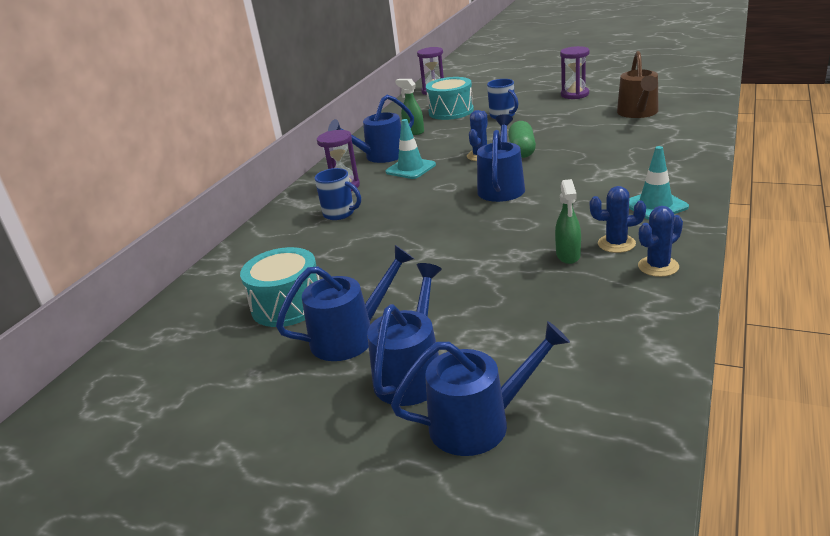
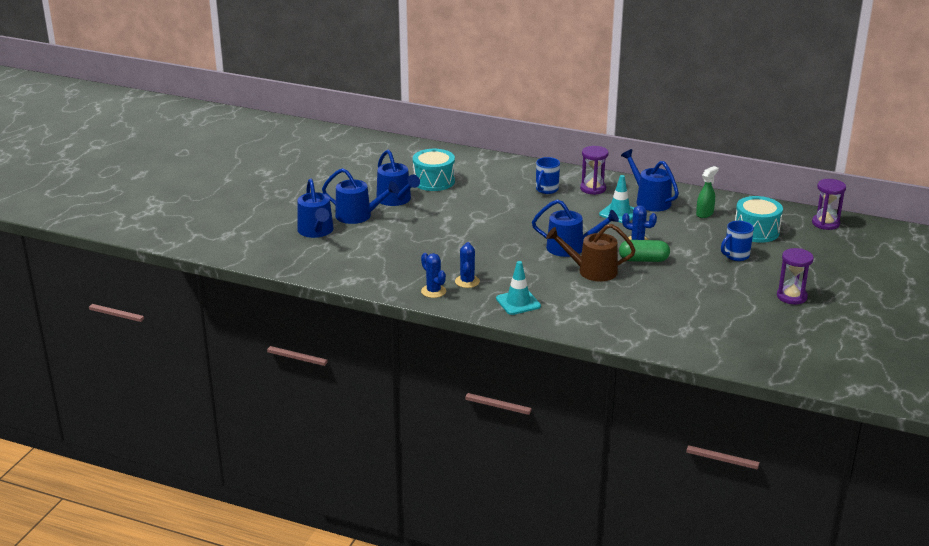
camera: 85 degrees right, 0 degrees up
(568, 255) = (458, 264): green spray bottle -> none
(638, 113) = (723, 323): brown watering can -> brown watering can (592, 271)

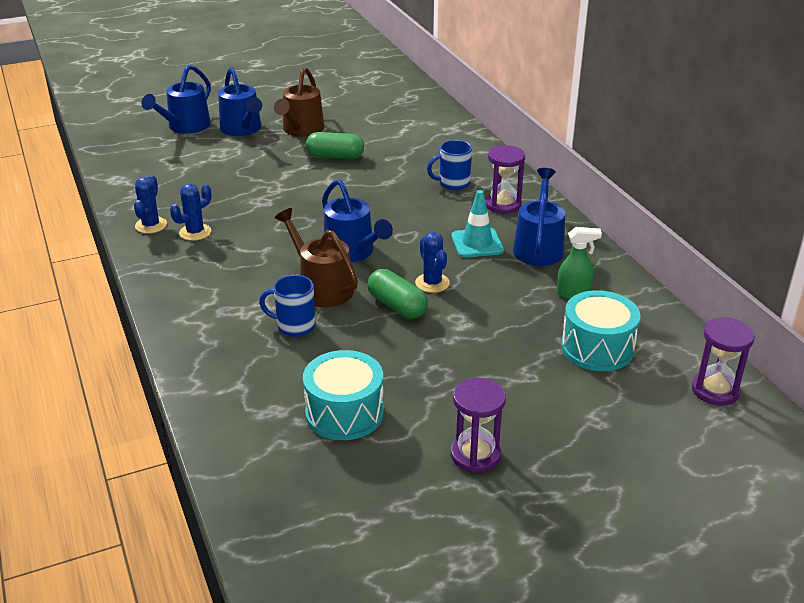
camera: 45 degrees right, 5 degrees up
(396, 200) = (301, 130): blue watering can -> brown watering can
(434, 181) = (367, 128): turquoise drum -> turquoise drum (344, 413)
(451, 205) = (335, 156): none -> green capsule
(518, 302) = (190, 278): turquoise traffic cone -> none
(736, 256) = (510, 362): blue mug -> blue mug (294, 326)

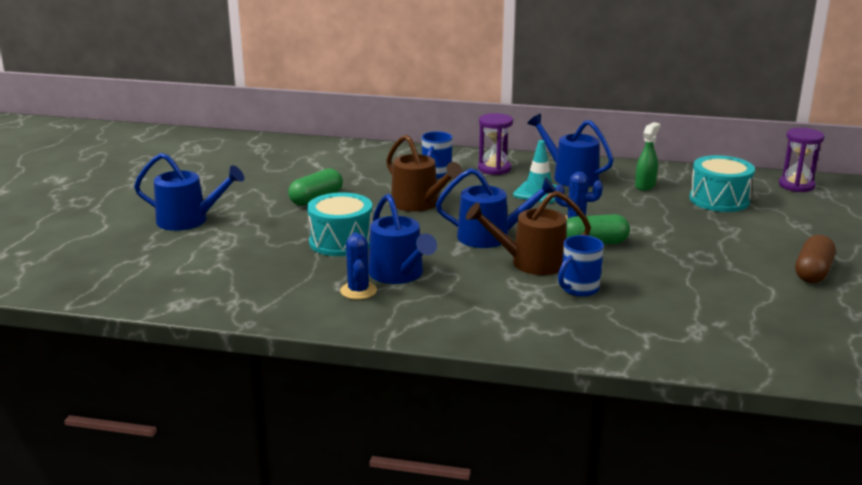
camera: 55 degrees left, 10 degrees down
(151, 225) = (311, 308): blue cactus -> none
(185, 126) = (129, 243): blue watering can -> blue watering can (399, 274)
(301, 130) = (240, 198): brown watering can -> brown watering can (419, 204)
(344, 413) = (723, 302): turquoise drum -> turquoise drum (341, 242)
(475, 455) = (813, 272): purple hourglass -> brown capsule

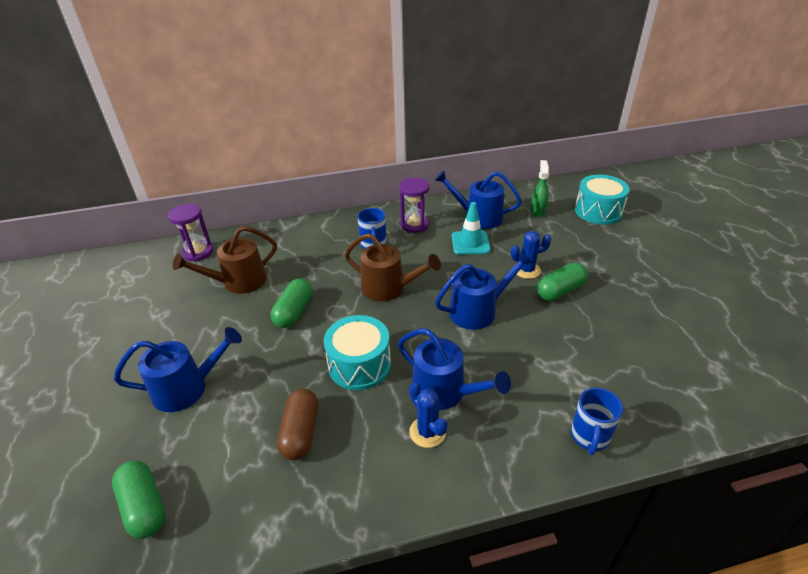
camera: 25 degrees left, 15 degrees up
(108, 269) = (144, 506): none -> green capsule
(531, 263) = (535, 333): brown watering can -> brown watering can (239, 282)
(579, 289) = (597, 353): blue mug -> blue mug (589, 437)
(796, 185) = (630, 181): purple hourglass -> purple hourglass (198, 252)
(813, 272) = (724, 270): brown capsule -> brown capsule (301, 432)

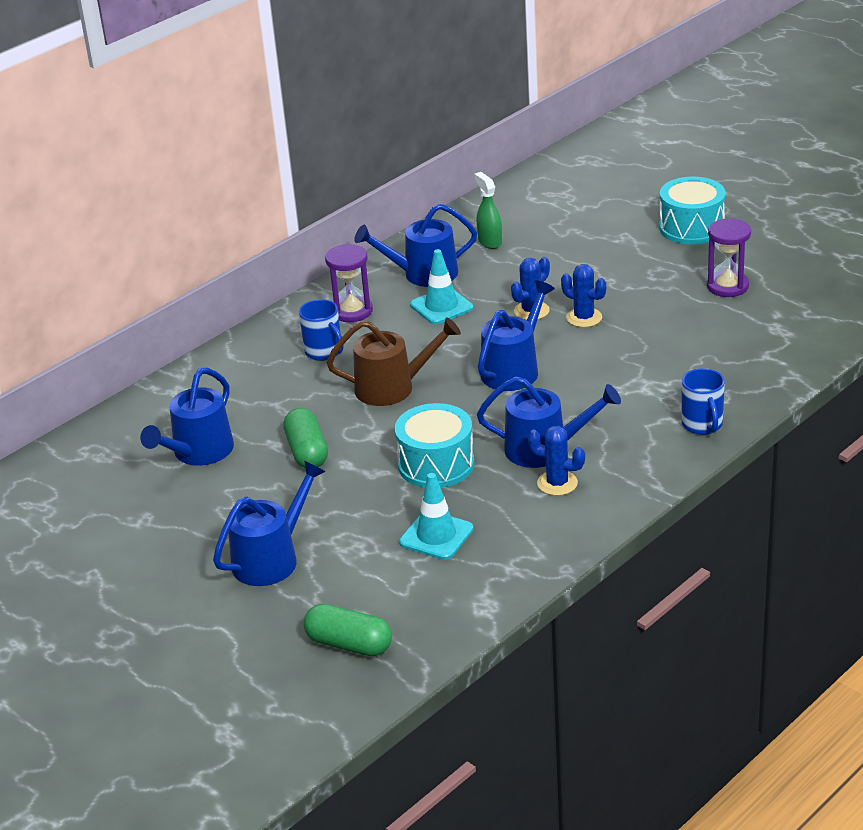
camera: 30 degrees left, 5 degrees down
(198, 252) = (97, 446): purple hourglass -> purple hourglass (727, 286)
(239, 282) = (198, 452): brown watering can -> blue watering can
(301, 432) = (436, 536): brown capsule -> turquoise traffic cone
(560, 291) = (584, 318): green capsule -> blue cactus
(598, 211) = (561, 217): turquoise drum -> turquoise drum (691, 227)

